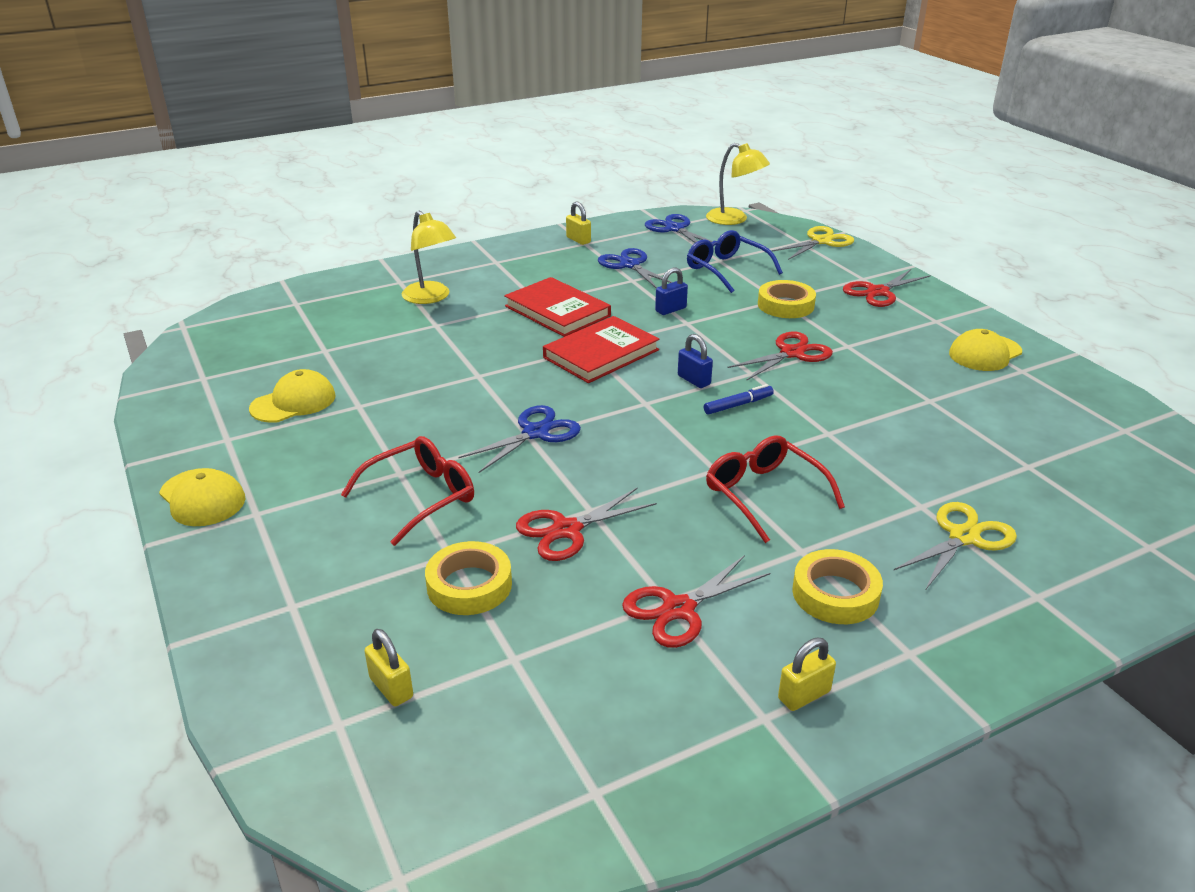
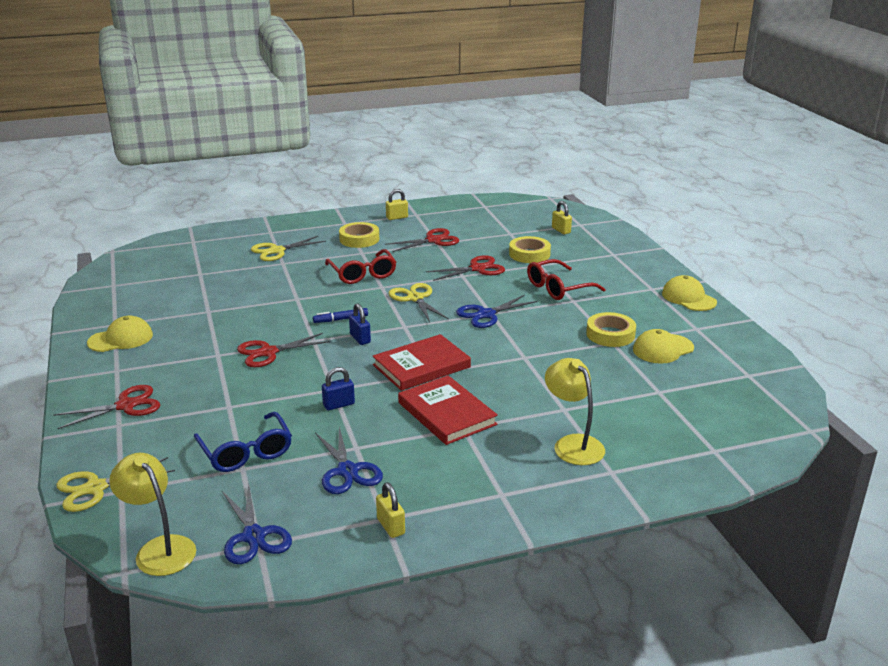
camera: 170 degrees left, 5 degrees down
(651, 451) = (415, 298): none -> yellow scissors
(785, 305) = (228, 399): yellow tape -> yellow tape (610, 334)

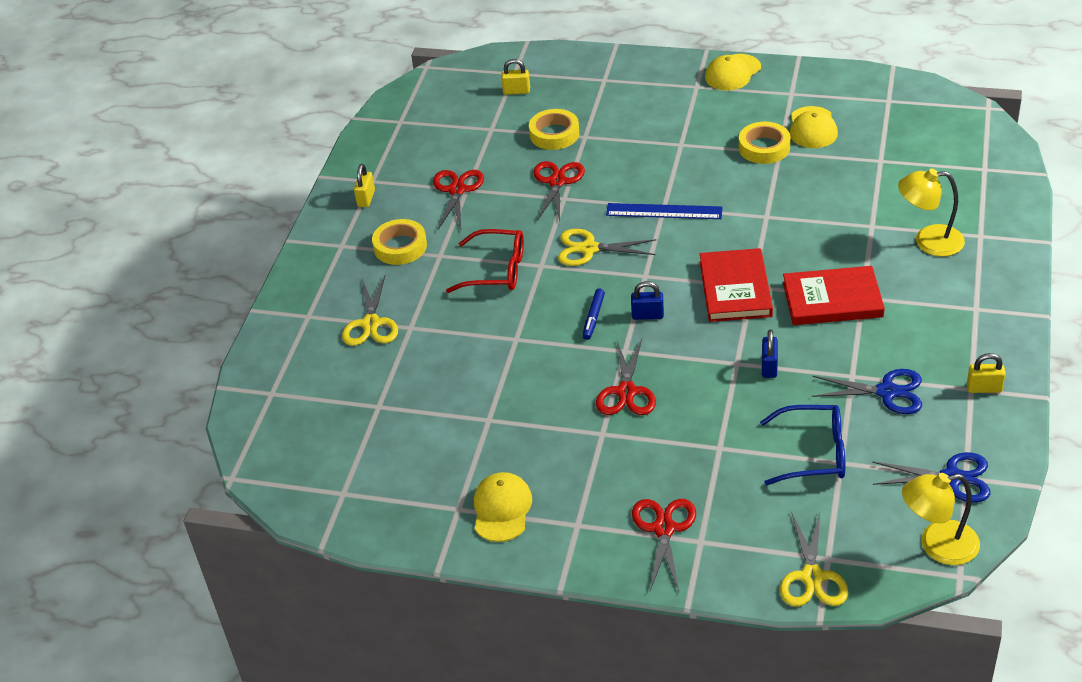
camera: 55 degrees left, 15 degrees up
(486, 314) = (664, 211): blue scissors -> blue ruler
(558, 288) = (647, 144): red glasses -> none
(688, 298) = (732, 73): yellow cap -> yellow cap turned 45 degrees counterclockwise

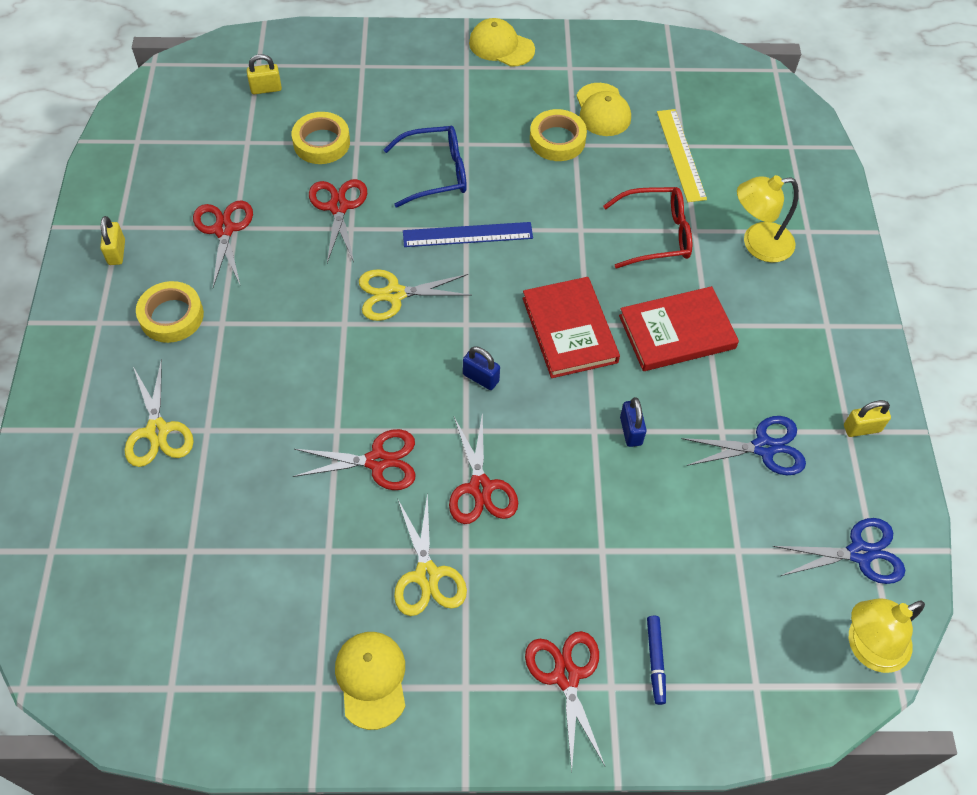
camera: 20 degrees left, 15 degrees up
(496, 270) = (293, 337): red glasses -> red glasses (656, 235)
(544, 364) = (377, 461): none -> red scissors
(593, 318) = (420, 389): blue marker -> blue marker (655, 661)
(647, 315) = (481, 378): blue padlock -> blue padlock turned 45 degrees clockwise
(732, 73) = (501, 46): yellow cap -> yellow cap turned 90 degrees clockwise
(812, 577) = (746, 716): yellow scissors -> yellow scissors (427, 575)
(813, 453) = (706, 542): blue glasses -> blue glasses (435, 173)
(876, 167) = (680, 155): none -> yellow ruler

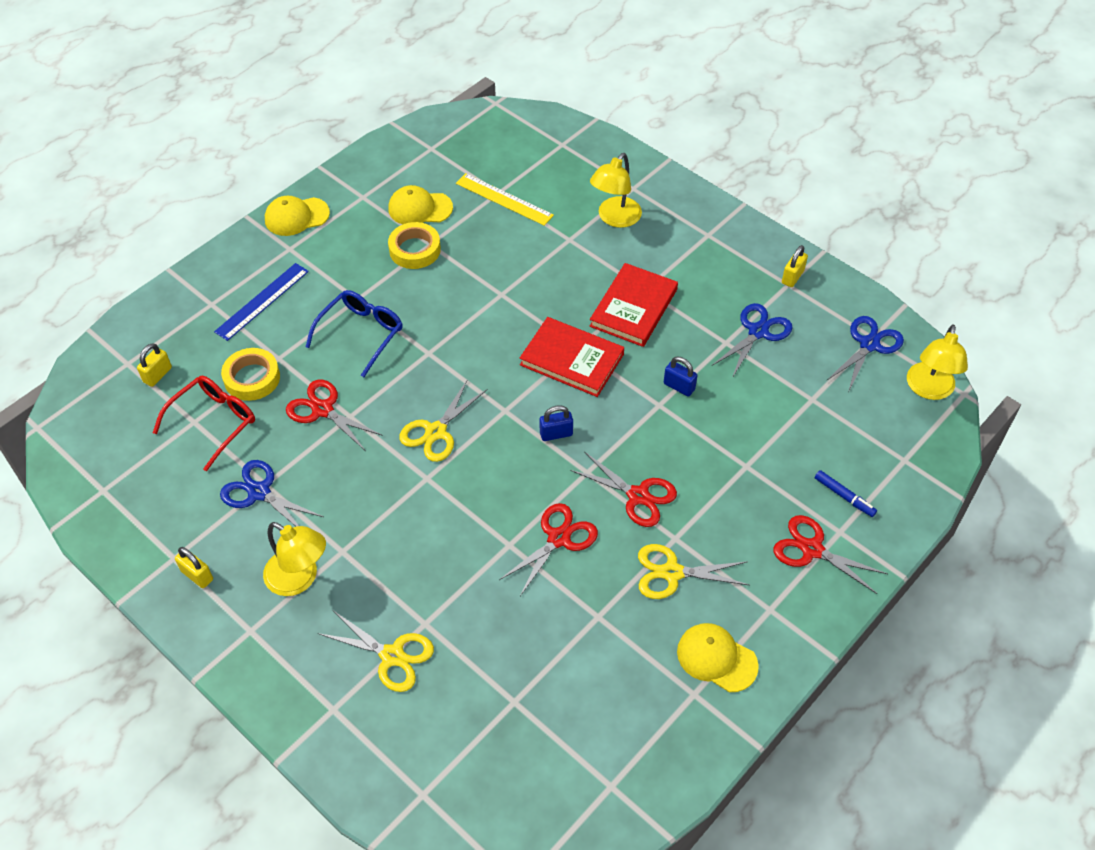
camera: 45 degrees left, 5 degrees down
(171, 316) = (299, 579): yellow tape -> yellow lamp
(224, 230) = (259, 492): red scissors -> blue scissors
(427, 575) = (672, 573): yellow scissors -> yellow scissors turned 150 degrees clockwise
(467, 234) = (434, 355): blue ruler -> blue ruler (262, 301)
(602, 110) = (420, 208): yellow cap -> yellow cap turned 150 degrees clockwise
(656, 235) = (550, 260): red glasses -> red glasses (213, 422)

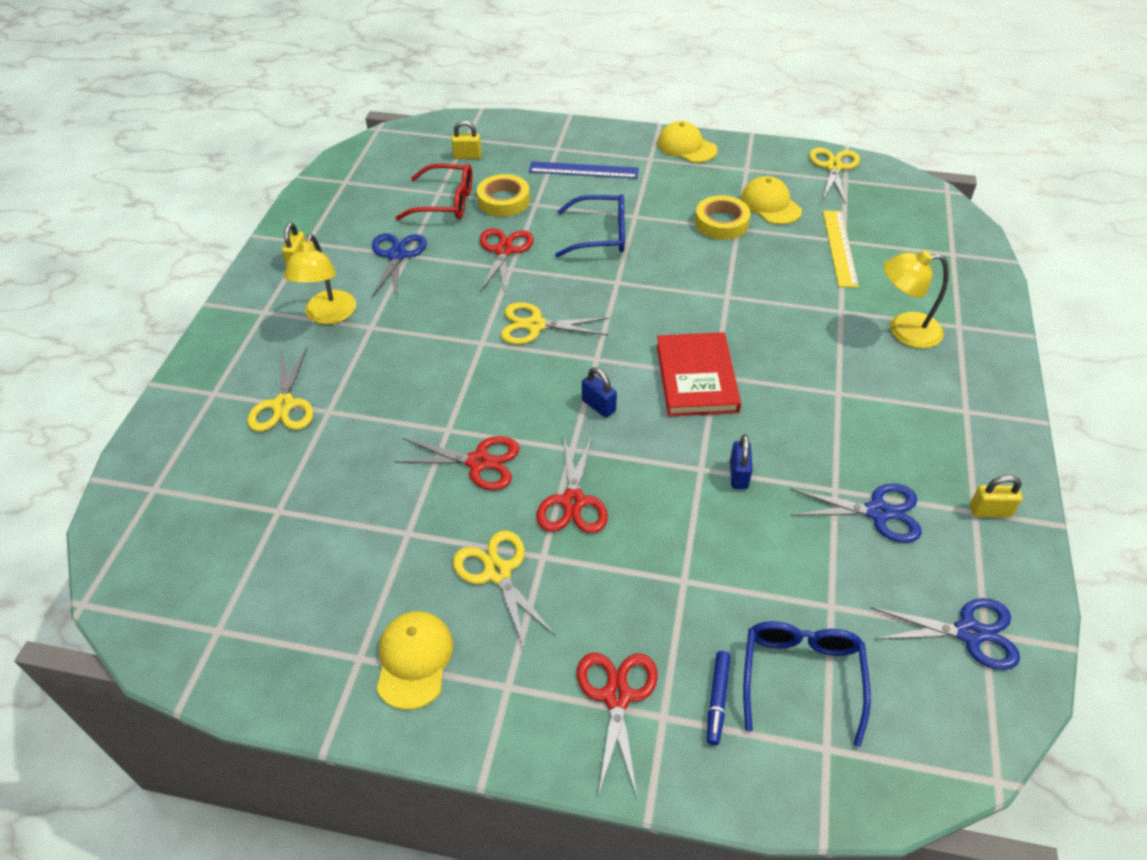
camera: 60 degrees right, 5 degrees down
(409, 145) = (834, 167): none -> yellow scissors
(633, 308) = (805, 394): red book -> none
(852, 444) = (801, 677): none -> blue glasses
(929, 389) = (963, 733): yellow lamp -> none

